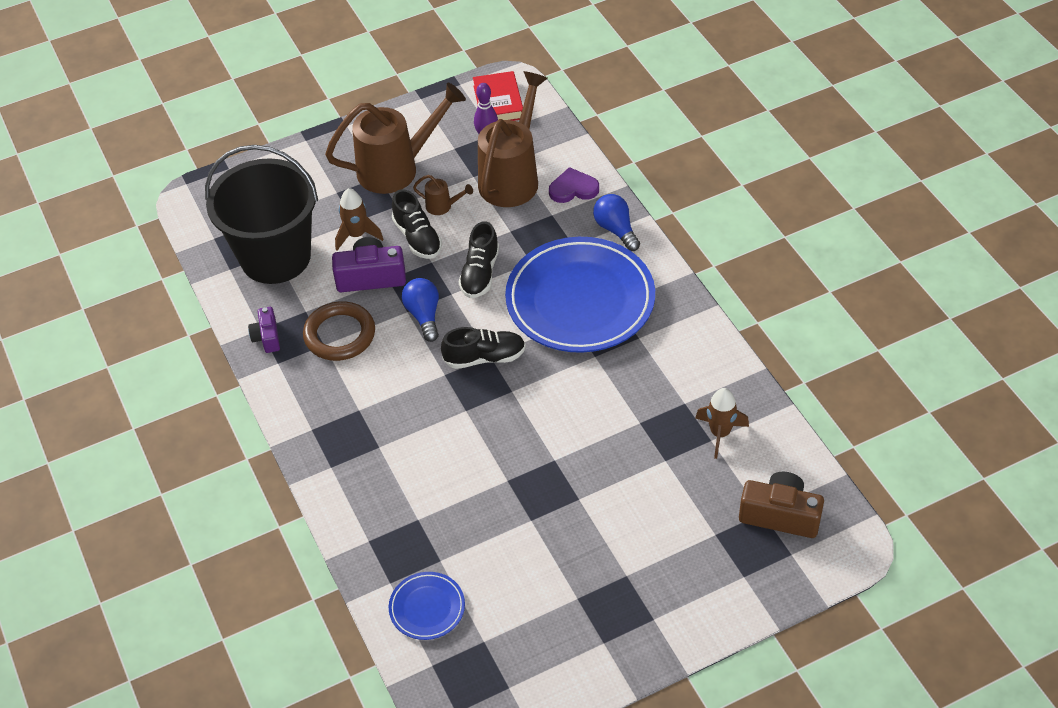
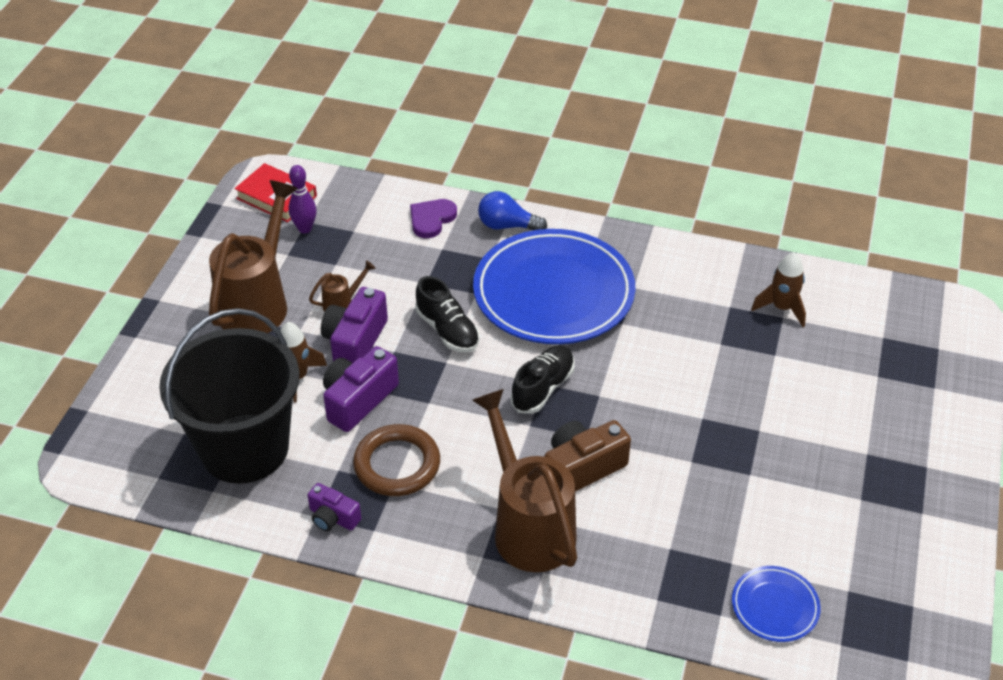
camera: 50 degrees left, 5 degrees down
(417, 238) = (355, 342): black shoe -> purple camera
(424, 315) = (448, 395): blue light bulb -> none
(512, 177) = (370, 243): brown watering can -> brown watering can (529, 526)
(780, 515) = (895, 329): brown camera -> brown camera (582, 468)

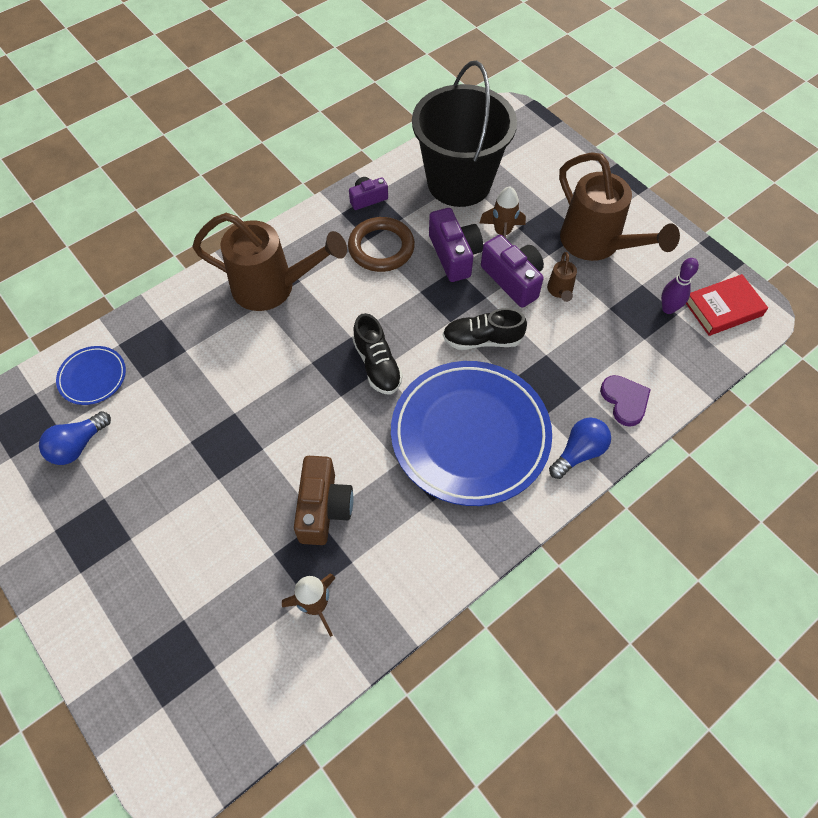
camera: 125 degrees right, 15 degrees up
(582, 468) = (288, 343): brown camera -> brown camera (323, 508)
(844, 559) = (78, 445): none -> blue light bulb

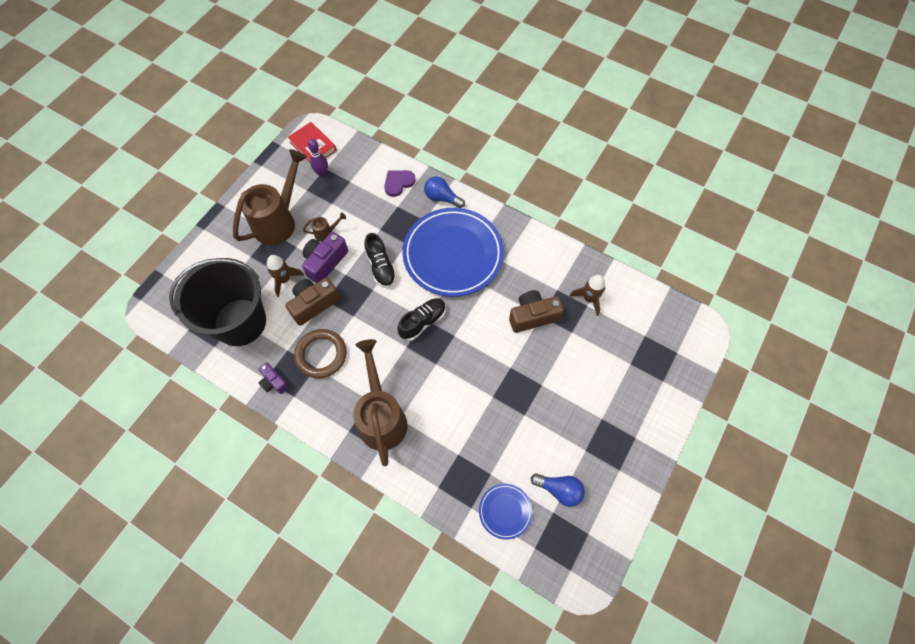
camera: 110 degrees left, 5 degrees up
(454, 255) = (314, 304): purple camera -> brown camera

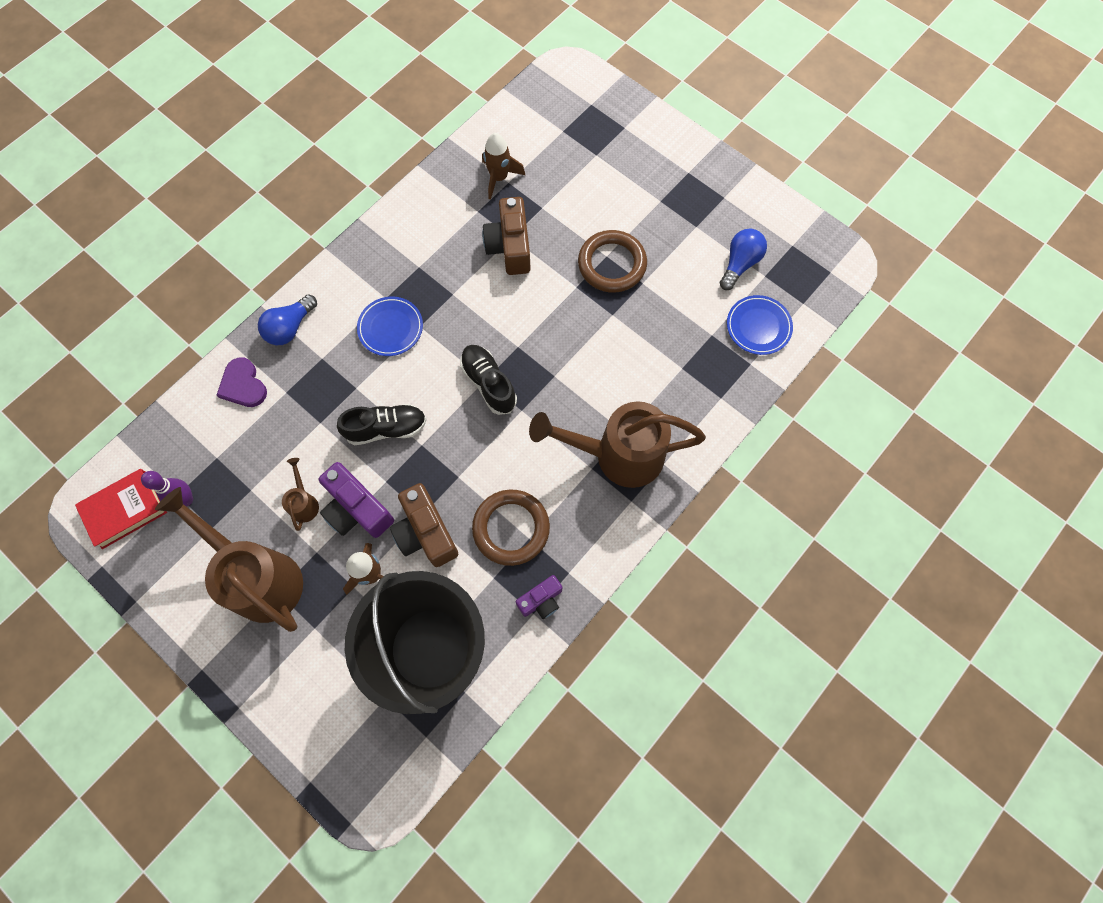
camera: 80 degrees left, 5 degrees up
(453, 254) = (390, 328): blue plate -> blue plate, size x0.44
(535, 390) = (612, 264): none -> brown ring

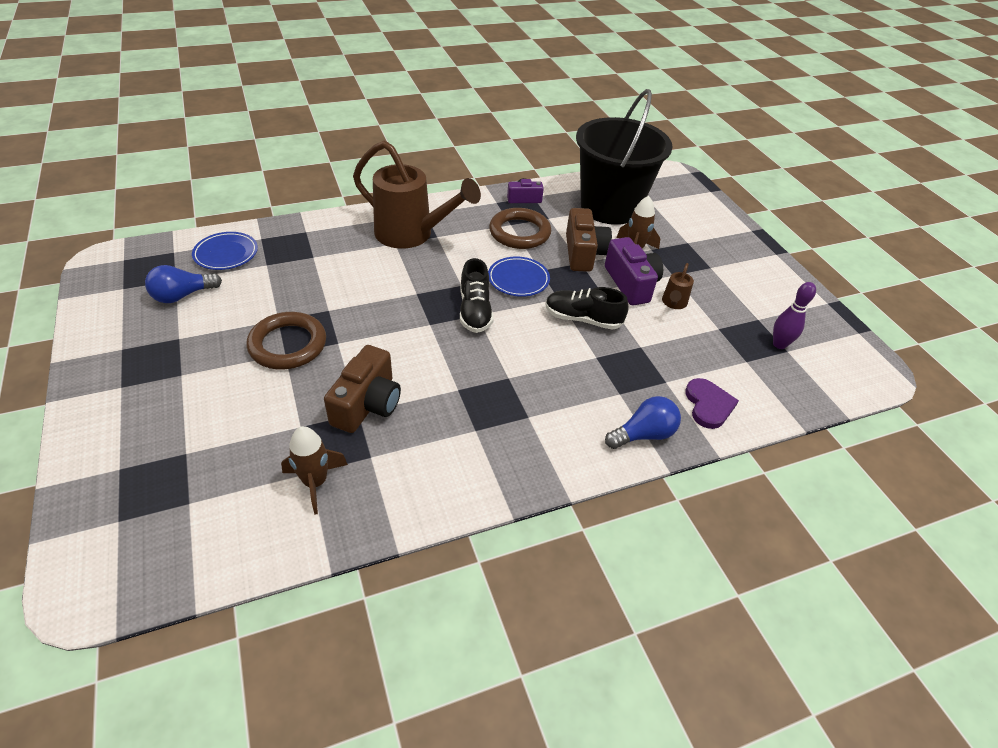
camera: 155 degrees left, 25 degrees down
(125, 510) = (838, 359): red book -> none
(259, 577) = (723, 279): brown watering can -> none
(390, 328) = (538, 388): blue plate -> blue plate (518, 279)

